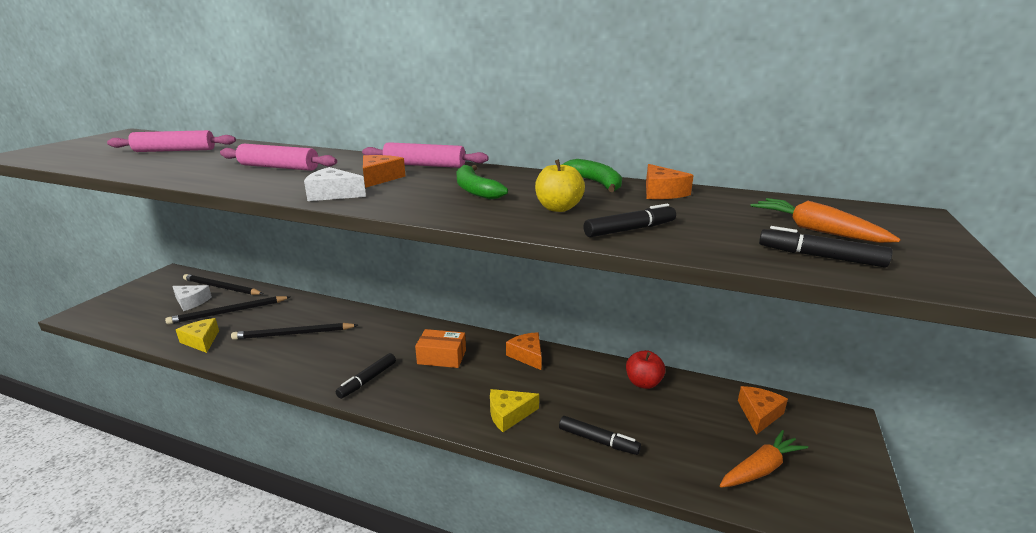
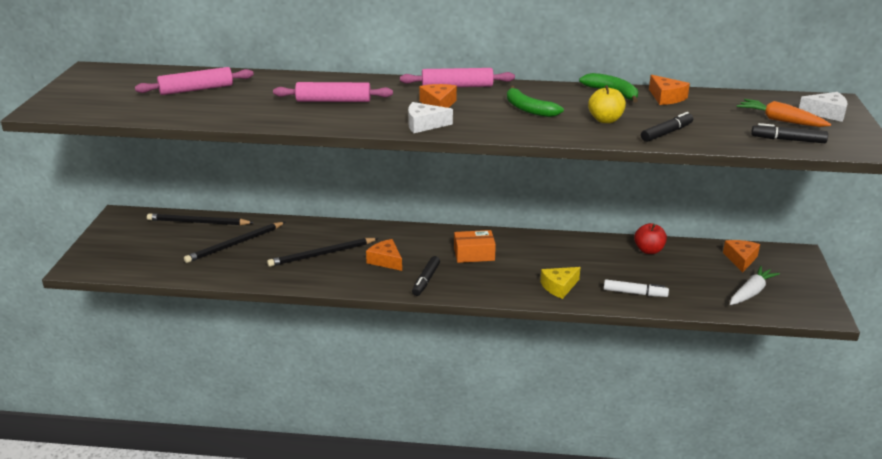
camera: 15 degrees left, 5 degrees up
(191, 302) = (183, 240): white cheese -> white cheese (826, 113)
(201, 341) = (239, 272): yellow cheese -> none
(527, 355) = (545, 243): orange cheese -> orange cheese (386, 260)
(598, 441) = (635, 293): black marker -> white marker
(760, 468) = (751, 292): orange carrot -> white carrot

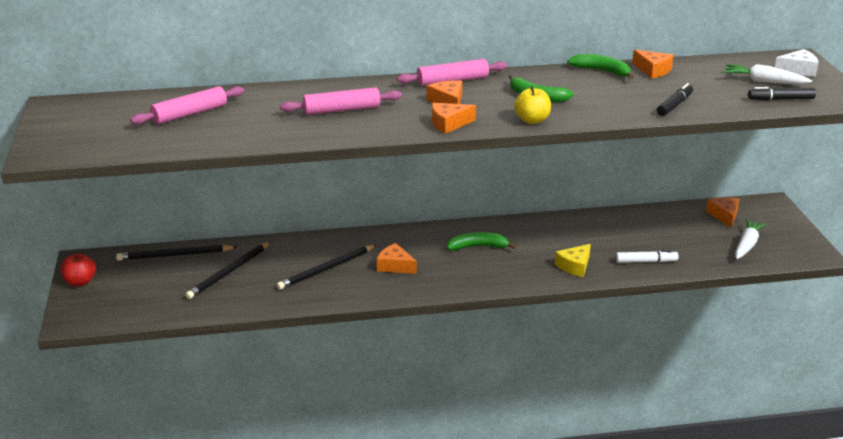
camera: 15 degrees left, 0 degrees up
(424, 125) = (449, 124): white cheese -> orange cheese
(426, 280) = (445, 279): black marker -> none
(474, 254) = (478, 247): orange box -> green banana
(605, 120) = (613, 99): yellow apple -> yellow apple (532, 120)
(648, 250) = (639, 219): red apple -> red apple (80, 282)
(780, 120) = (764, 81): orange carrot -> white carrot

